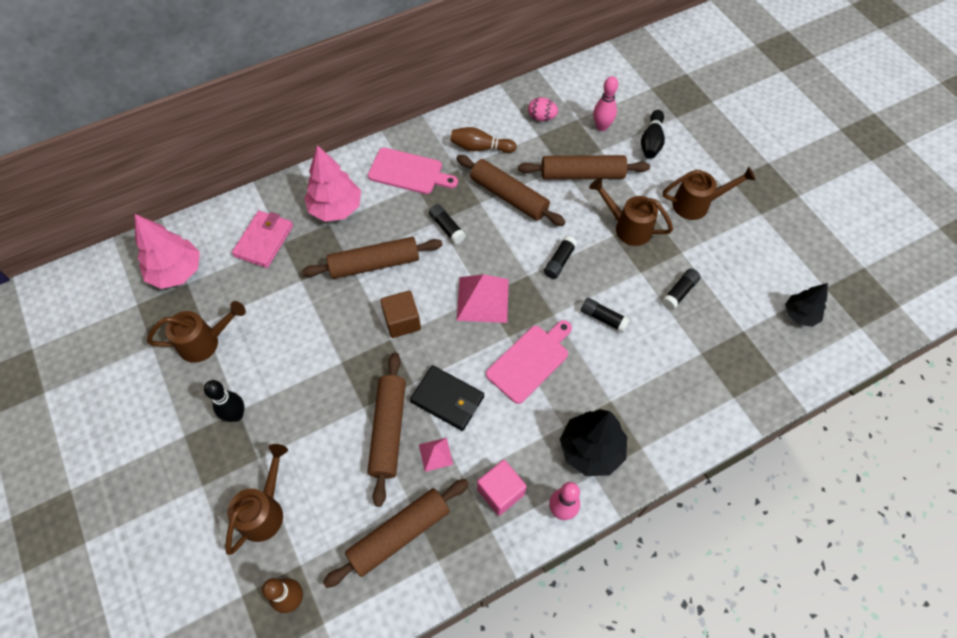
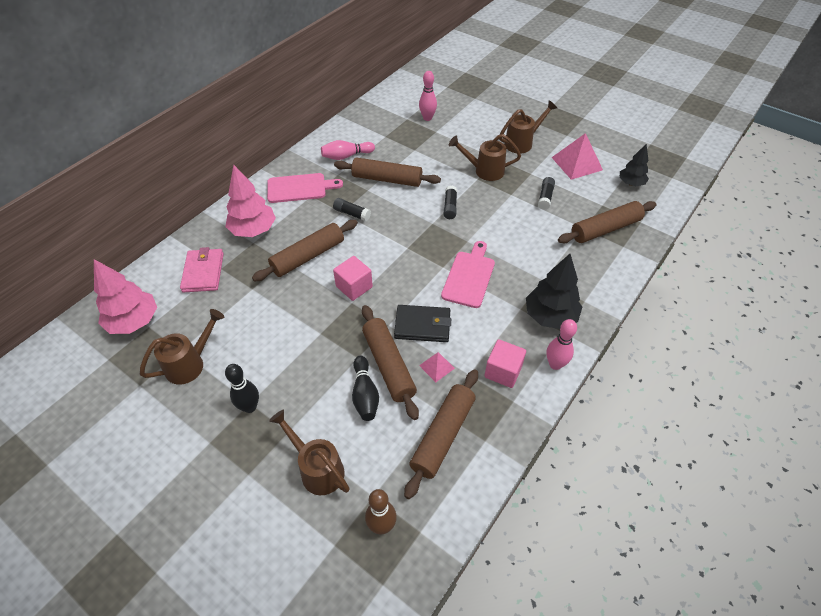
camera: 25 degrees left, 10 degrees down
(265, 511) = (317, 469): brown watering can -> brown watering can turned 45 degrees counterclockwise
(402, 321) = (354, 287): brown cube -> pink cube
(480, 147) = (346, 156): brown bowling pin -> pink bowling pin
(482, 299) = (408, 250): pink pyramid -> pink pyramid (576, 163)
(541, 117) = (381, 125): pink egg -> none
(582, 174) = (432, 150): brown rolling pin -> brown rolling pin (605, 229)
(603, 318) = (504, 231): black glue stick -> none
(651, 141) = (467, 116): black bowling pin -> black bowling pin (365, 394)

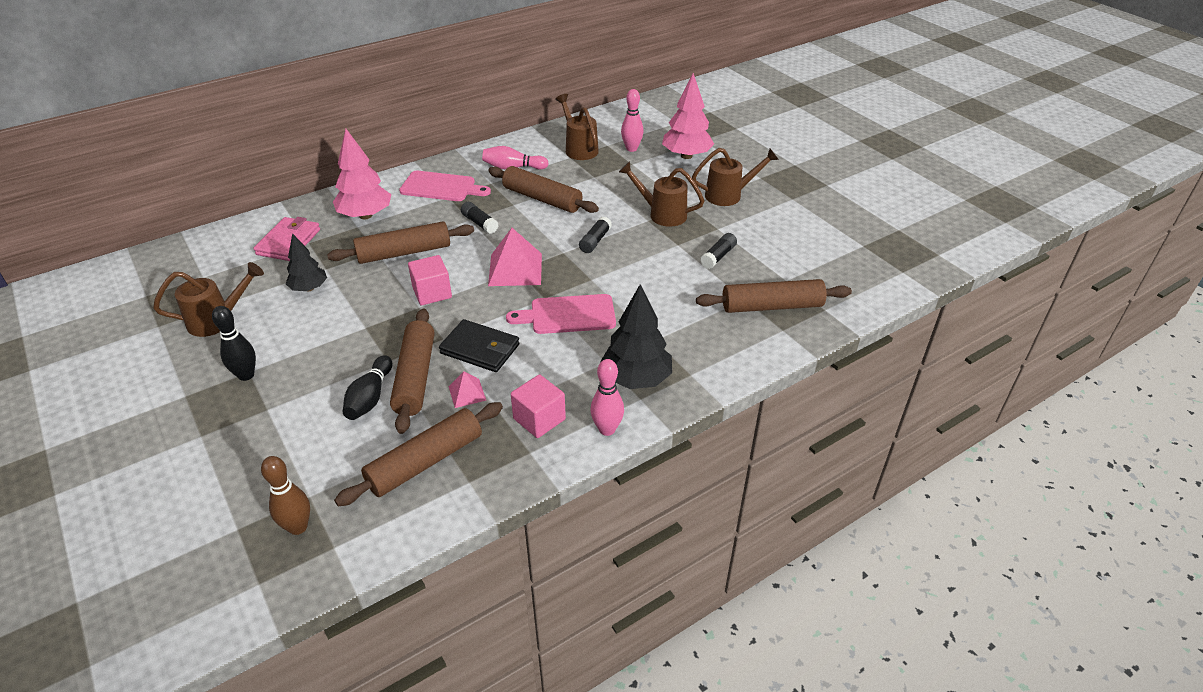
camera: 20 degrees right, 10 degrees down
(134, 321) = (193, 269): pink tree -> pink tree (686, 156)
(317, 469) = (271, 452): brown watering can -> brown watering can (579, 149)
(469, 276) = (568, 315): pink cutting board -> pink cutting board turned 135 degrees counterclockwise
(576, 163) = (784, 230): pink pyramid -> pink pyramid (515, 269)
(631, 183) = (841, 266): black tree -> black tree (309, 288)

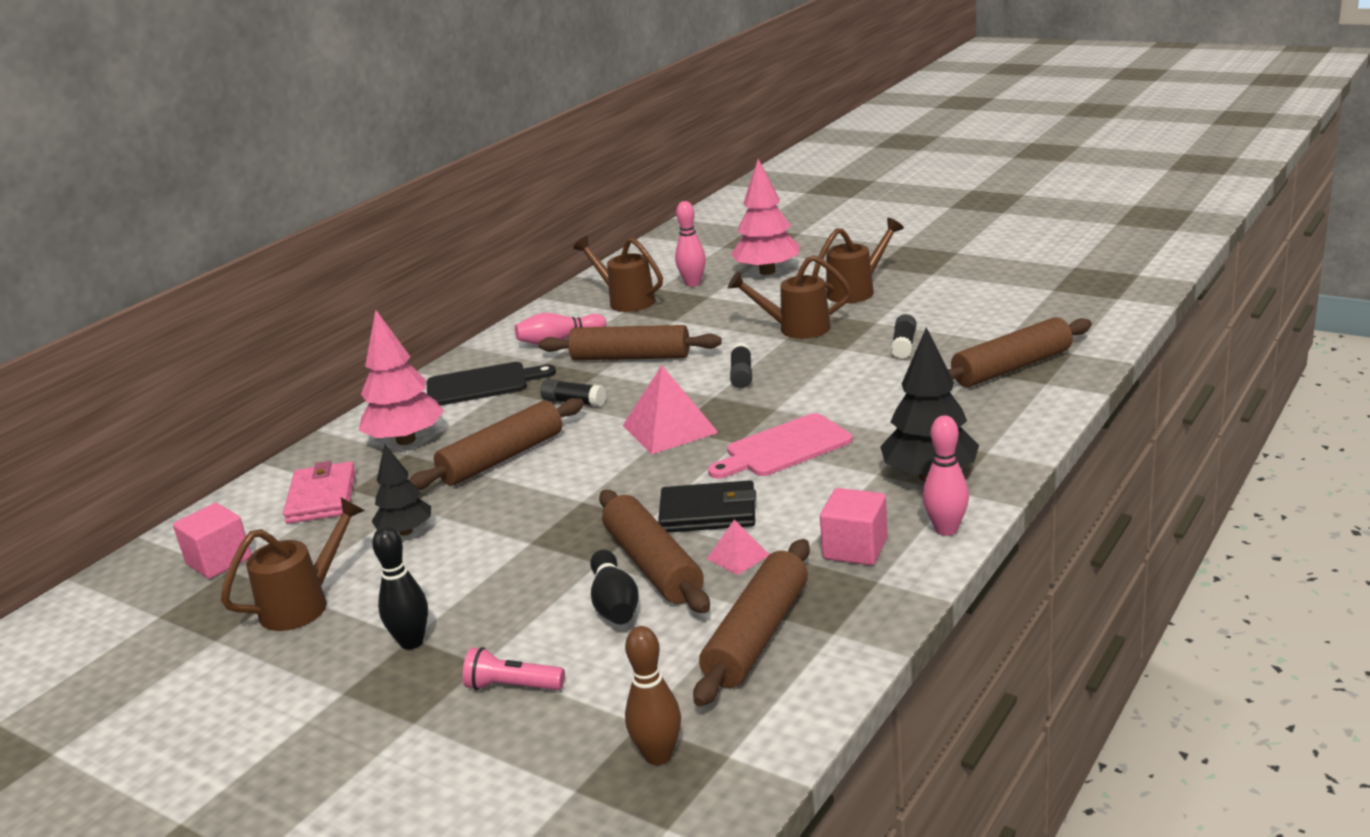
camera: 20 degrees left, 15 degrees down
(268, 434) = (512, 686): none -> pink flashlight
(432, 293) = (584, 483): pink cube -> pink cube (219, 561)
(441, 187) = (482, 384): pink cutting board -> black cutting board

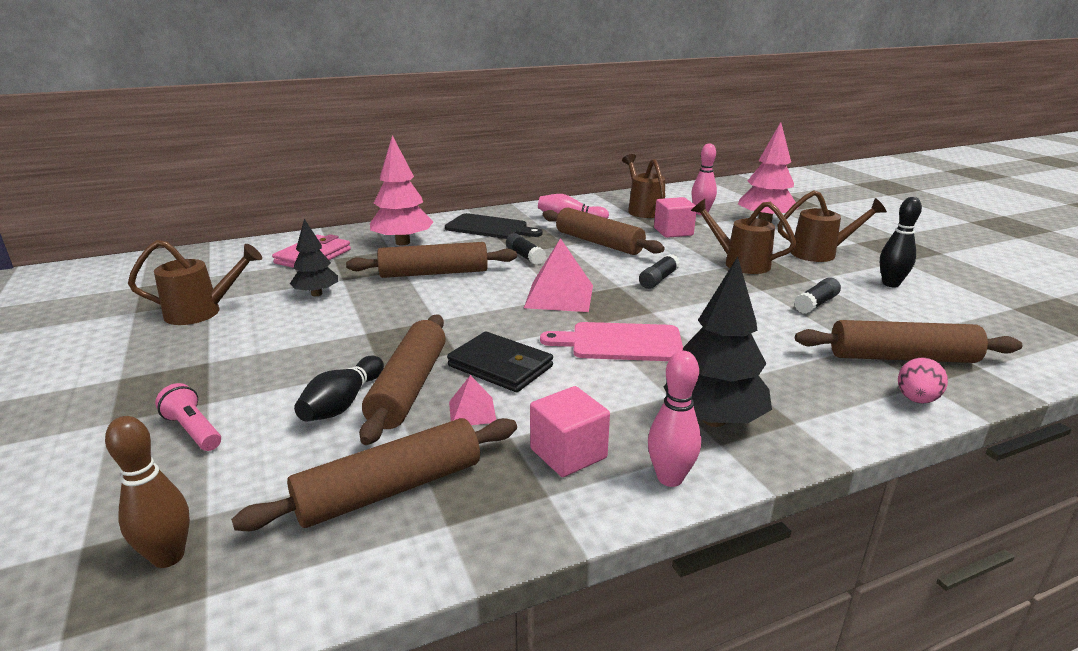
camera: 30 degrees right, 0 degrees up
(219, 561) = (214, 269): pink cube -> pink cube (673, 232)
(412, 642) = (203, 365): black bowling pin -> black bowling pin (890, 284)
(1050, 398) = (916, 399): none -> pink egg

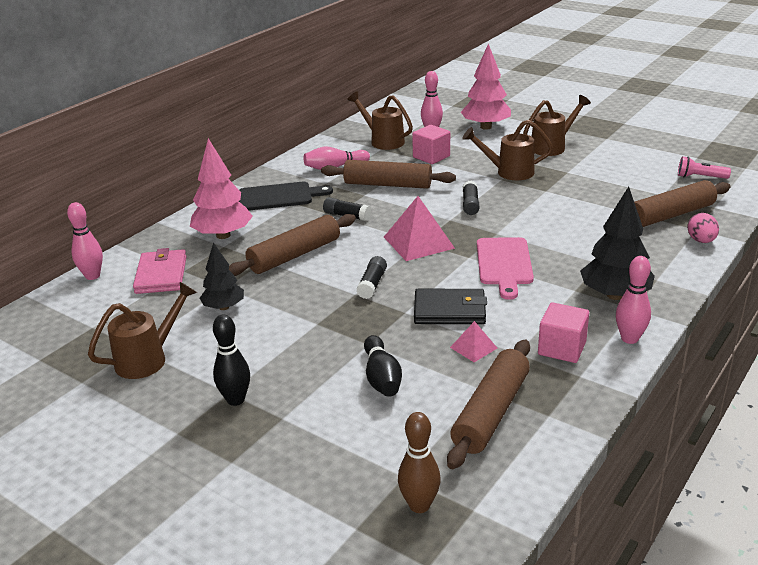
camera: 30 degrees left, 5 degrees up
(193, 430) = (306, 438): pink flashlight -> pink flashlight (700, 177)
(269, 243) = (92, 276): none -> pink bowling pin
(409, 387) = (410, 349): brown rolling pin -> none
(620, 342) = (504, 264): pink cutting board -> pink cutting board turned 60 degrees counterclockwise
(816, 304) = (589, 191): black glue stick -> black glue stick (372, 284)
(890, 284) = (617, 160): black bowling pin -> black bowling pin (235, 400)

